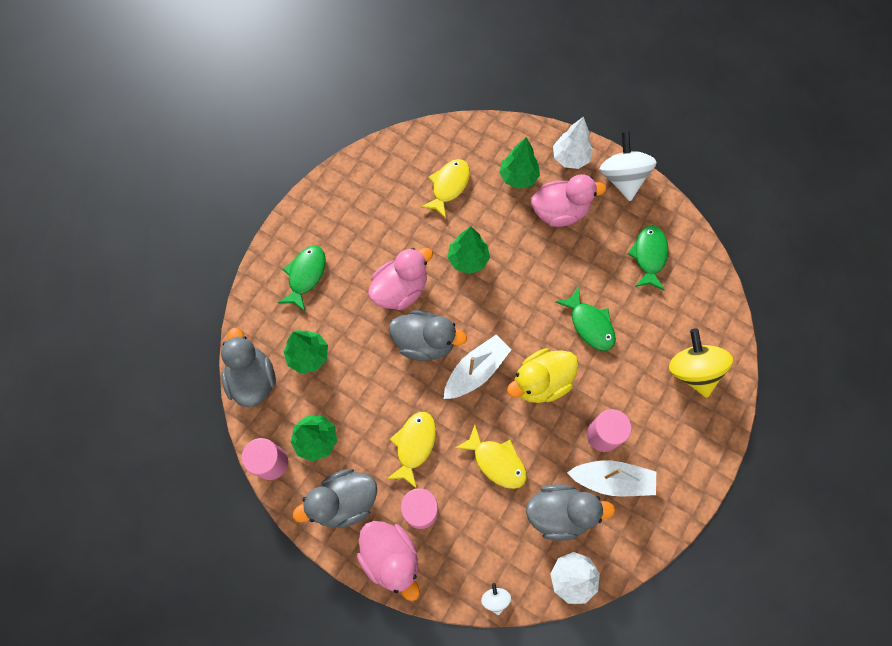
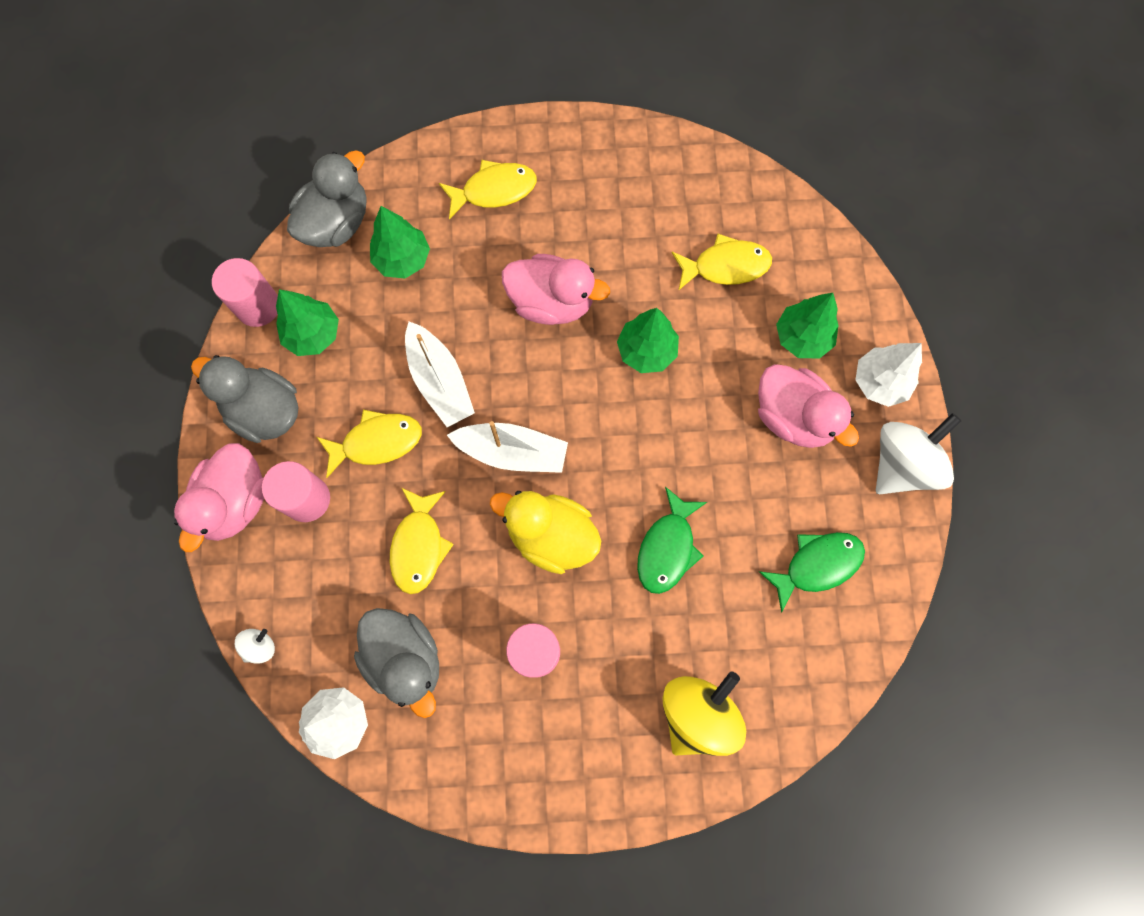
camera: 55 degrees right, 5 degrees up
(305, 275) = (494, 190): green fish -> yellow fish
(425, 342) = (507, 372): grey duck -> none
(612, 480) = (486, 697): white boat -> white boat (439, 381)

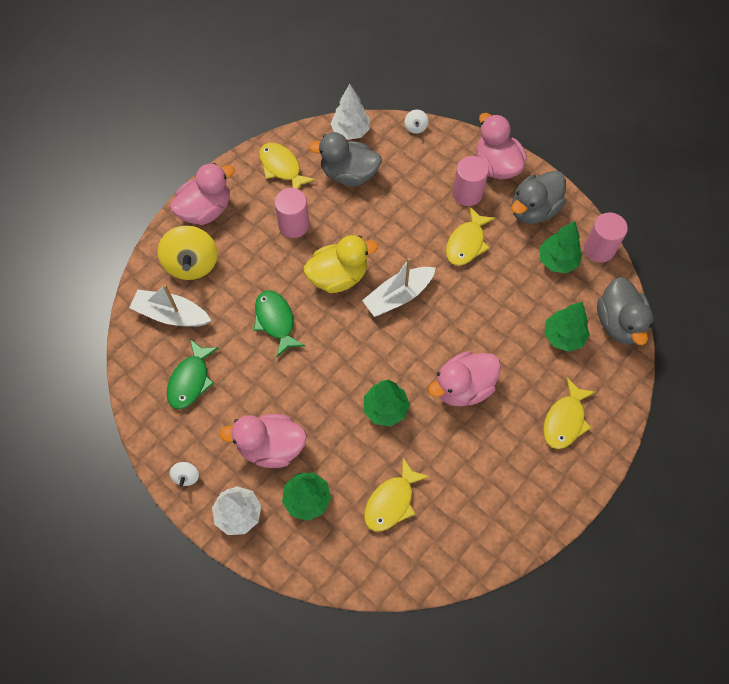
camera: 135 degrees right, 10 degrees down
(264, 410) = (533, 210): grey duck -> grey duck turned 150 degrees clockwise
(419, 546) = (395, 219): yellow fish -> yellow fish (282, 167)
(439, 381) = (471, 296): white boat -> white boat (171, 314)
(618, 779) = (206, 210): none -> pink duck
(902, 464) = (186, 476): white spinning top -> white spinning top, size x0.45

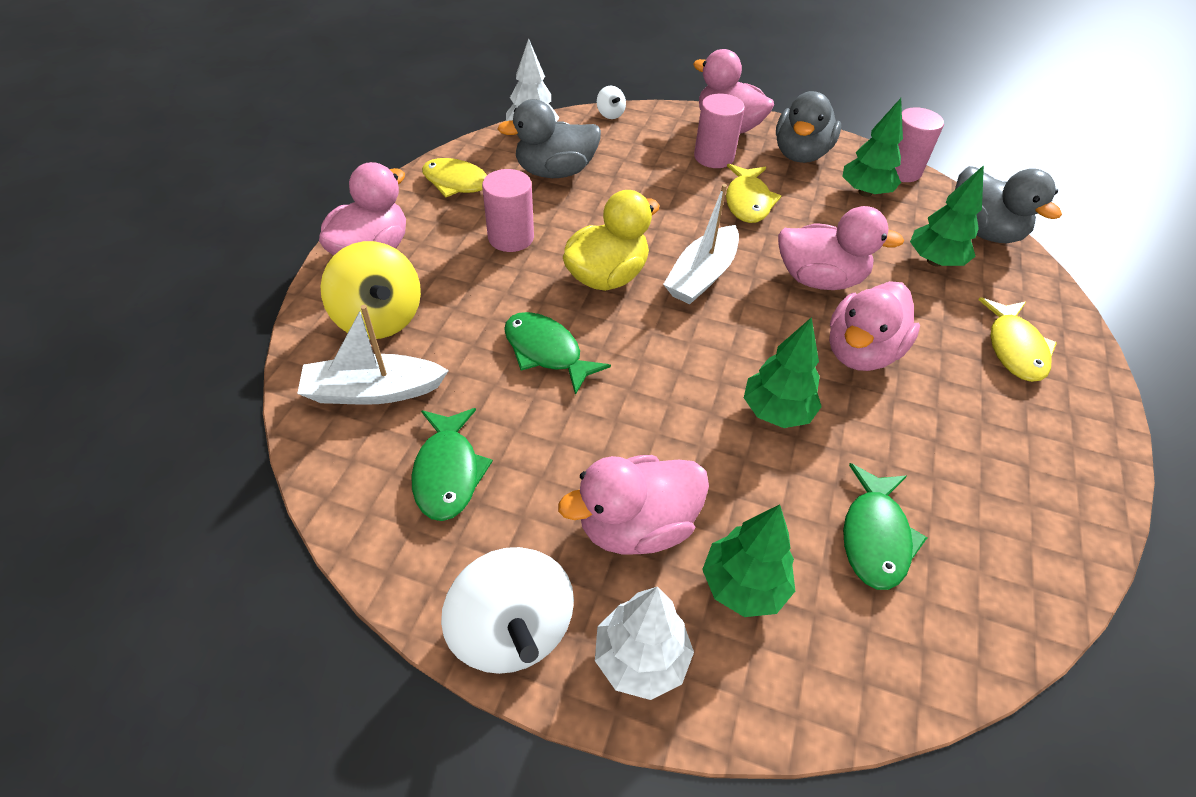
camera: 25 degrees left, 15 degrees down
(186, 476) = (512, 630): white spinning top -> white spinning top, size x2.22
(391, 501) = (875, 536): yellow fish -> green fish
(473, 324) = (819, 279): none -> pink duck

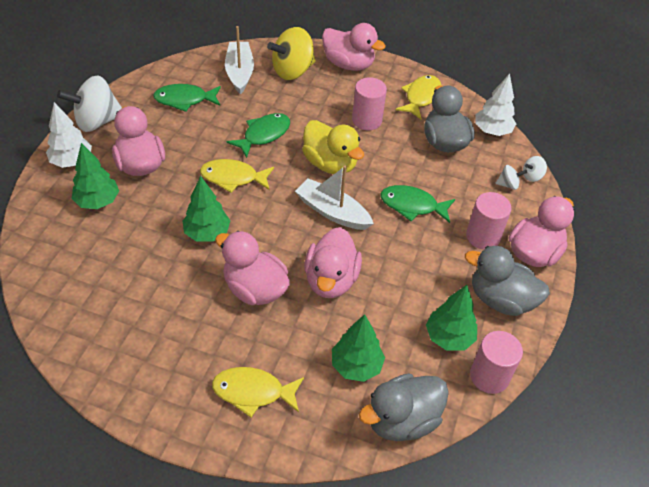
camera: 90 degrees right, 0 degrees up
(627, 132) = (508, 185): none -> white spinning top
(748, 201) = (423, 250): yellow fish -> yellow fish (233, 178)
(875, 536) = (112, 263): green fish -> green fish (412, 206)

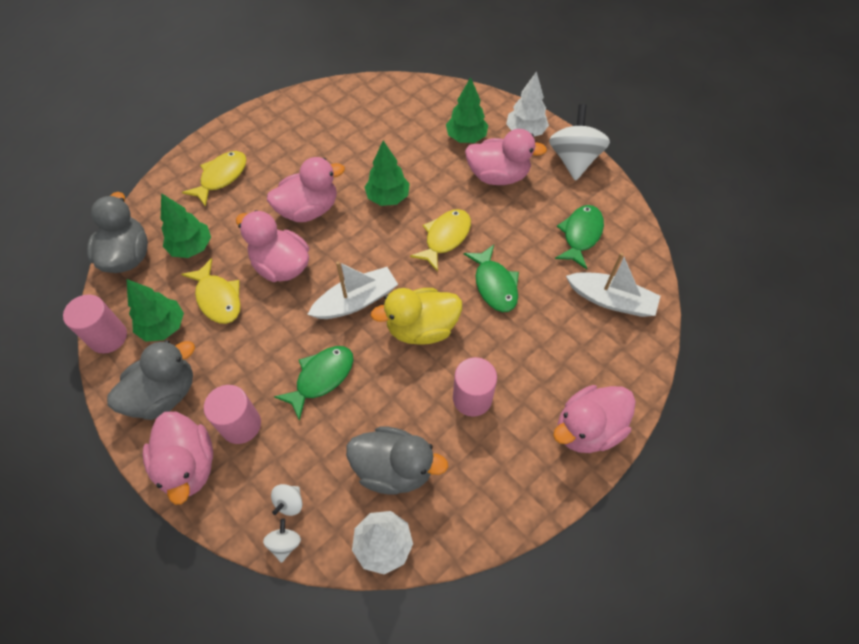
camera: 120 degrees right, 10 degrees up
(292, 71) = (596, 356): yellow spinning top -> none
(421, 97) = (487, 488): yellow fish -> yellow fish (218, 298)

